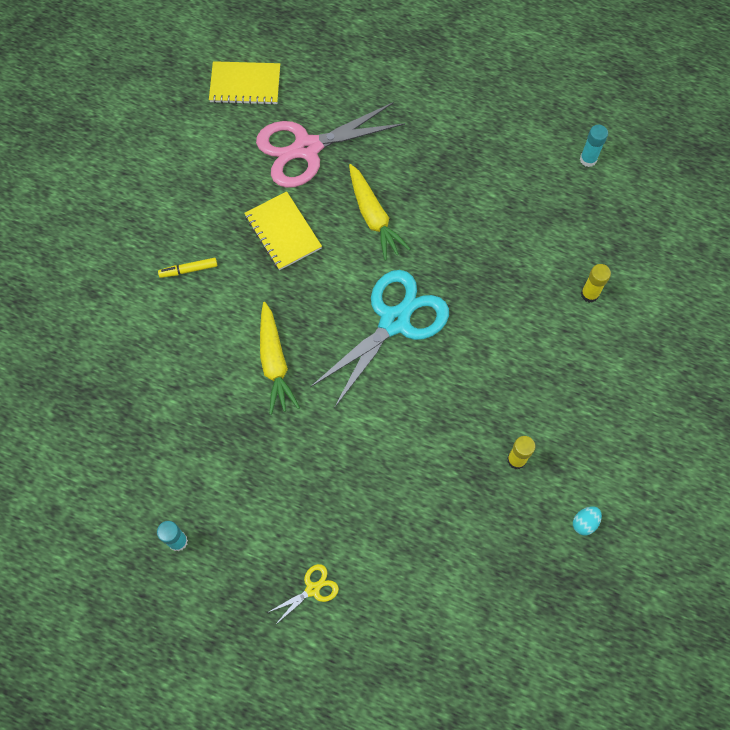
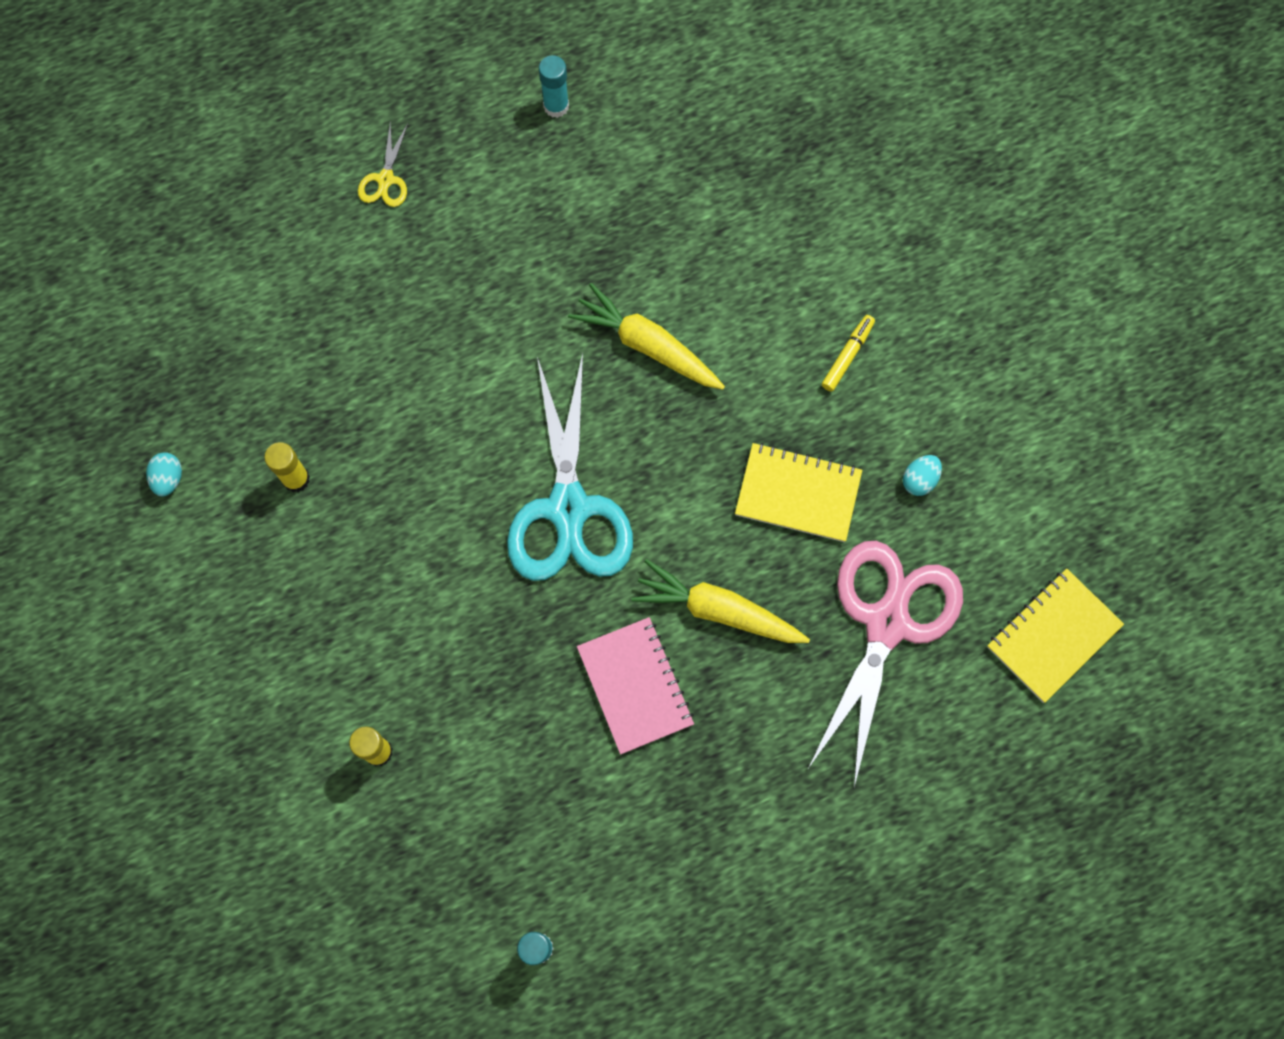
camera: 135 degrees right, 5 degrees up
(223, 189) = (919, 480): none -> turquoise egg
(444, 219) = (635, 686): none -> pink notebook

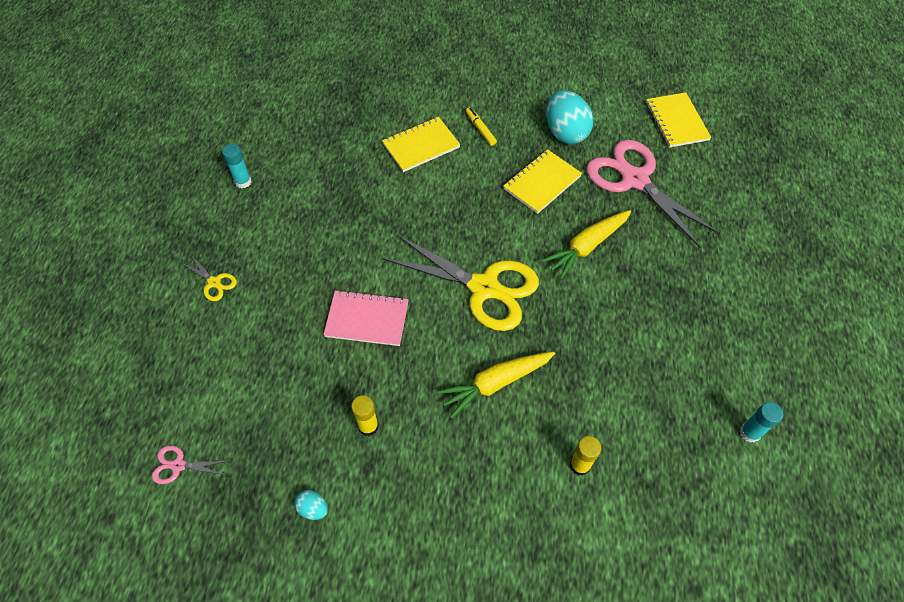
camera: 60 degrees left, 15 degrees down
(142, 305) = (178, 465): none -> pink scissors
(568, 508) = (484, 288): turquoise scissors -> yellow scissors
(635, 686) = (610, 306): pink notebook -> pink notebook (367, 319)
(647, 346) = (414, 207): yellow carrot -> yellow carrot (495, 383)
(762, 292) = (421, 146): none -> yellow notebook
(919, 480) = (565, 133): turquoise egg -> turquoise egg, size x2.22

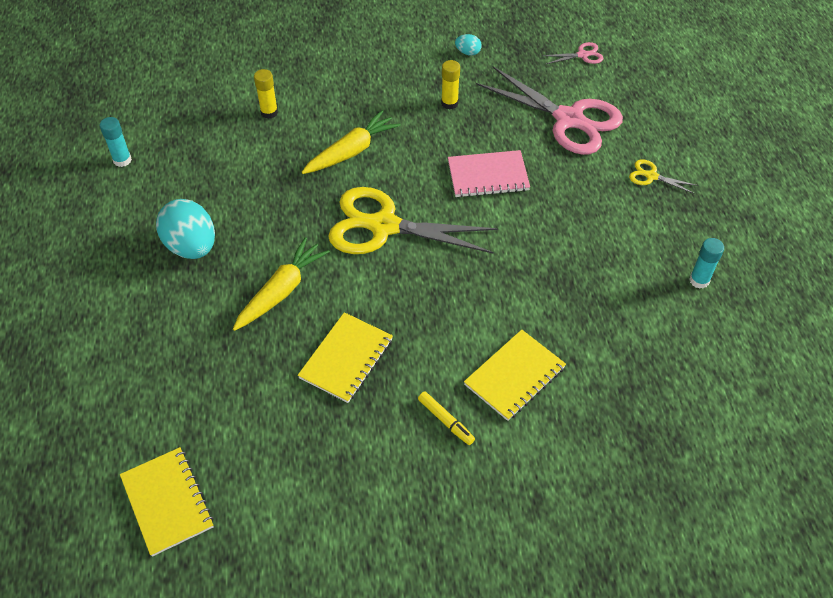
camera: 165 degrees right, 5 degrees down
(565, 133) = (327, 443): turquoise egg -> turquoise egg (191, 246)
(635, 180) = (228, 389): pink scissors -> pink scissors (568, 119)

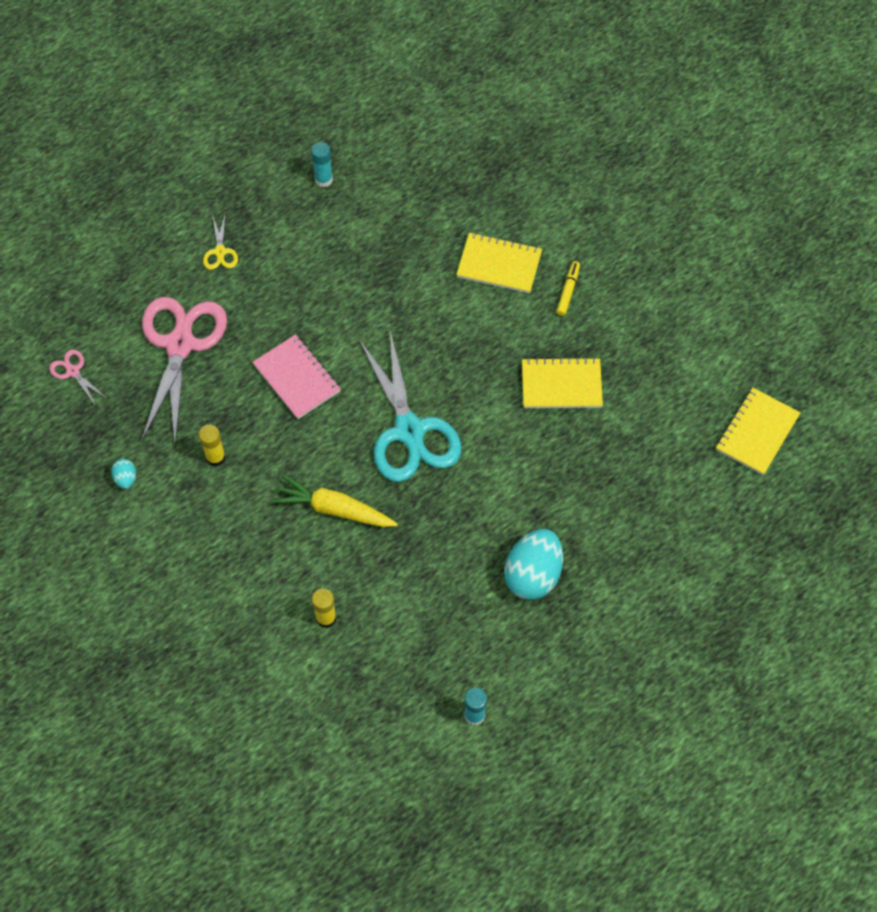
camera: 120 degrees left, 10 degrees up
(281, 291) = (530, 471): yellow carrot -> none
(384, 226) = (409, 431): yellow scissors -> turquoise scissors

